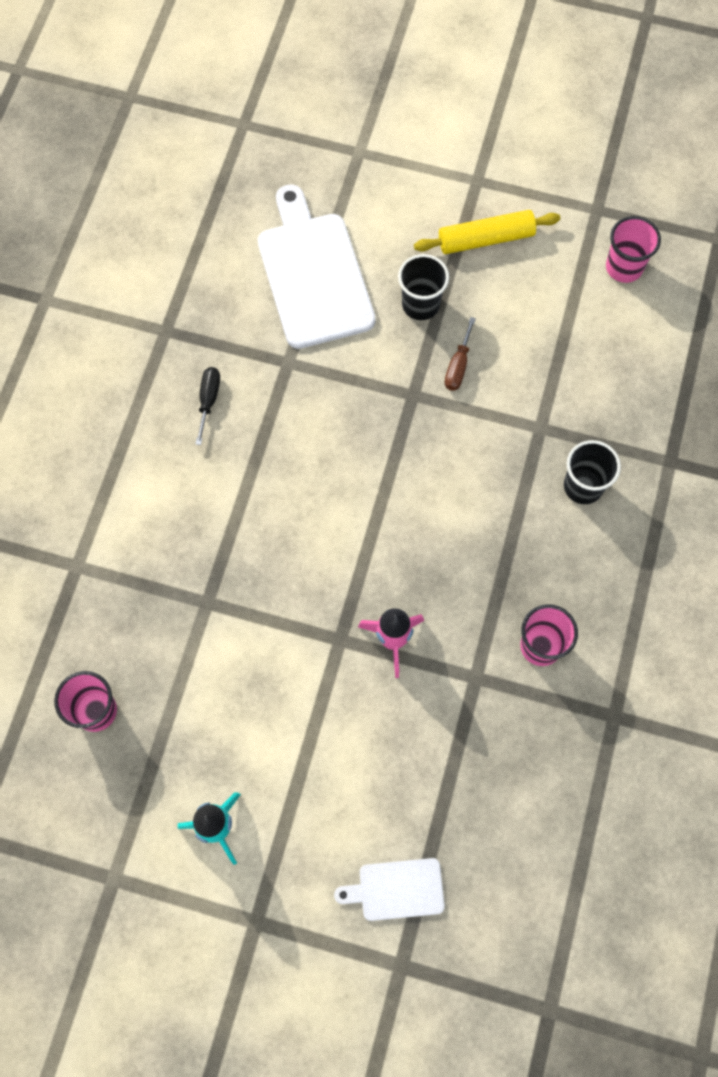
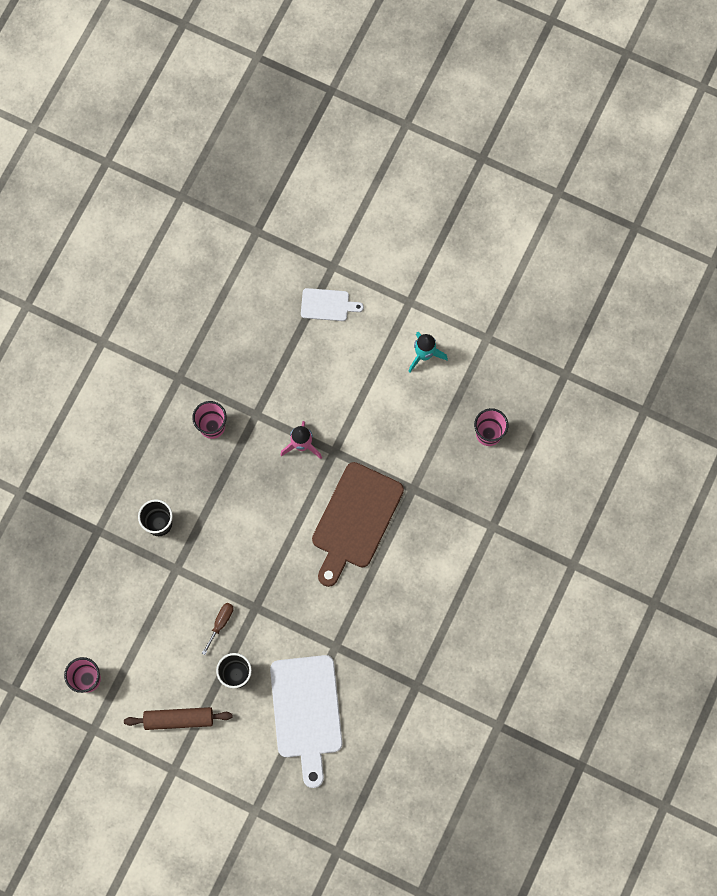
camera: 170 degrees left, 5 degrees up
(208, 400) = (393, 627): black screwdriver -> none
(289, 541) = (355, 520): none -> brown cutting board
(485, 239) = (179, 719): yellow rolling pin -> brown rolling pin

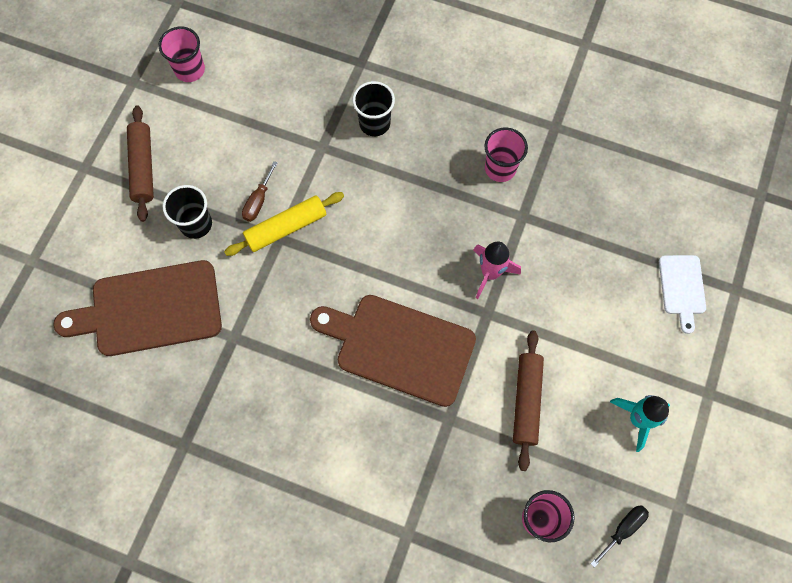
camera: 85 degrees right, 5 degrees down
(221, 623) = (258, 201): brown screwdriver -> brown screwdriver turned 90 degrees clockwise
(247, 601) = (286, 228): none -> yellow rolling pin
(306, 712) = (150, 309): white cutting board -> brown cutting board
(404, 431) = (526, 401): none -> brown rolling pin
(500, 378) = (623, 529): none -> black screwdriver

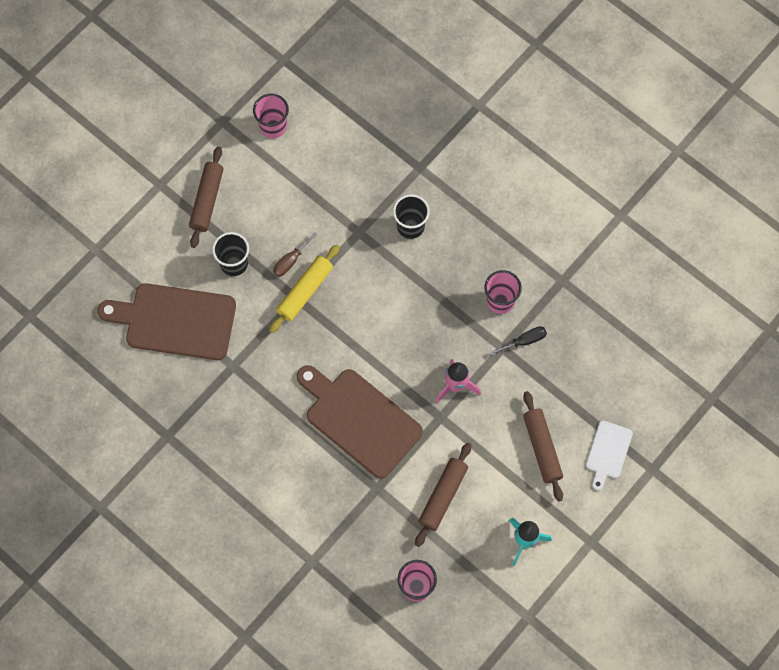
camera: 20 degrees right, 0 degrees up
(286, 228) = (305, 291): yellow rolling pin -> yellow rolling pin turned 45 degrees counterclockwise
(611, 308) = (542, 448): none -> brown rolling pin
(623, 529) = (477, 617): black screwdriver -> black screwdriver (524, 341)

